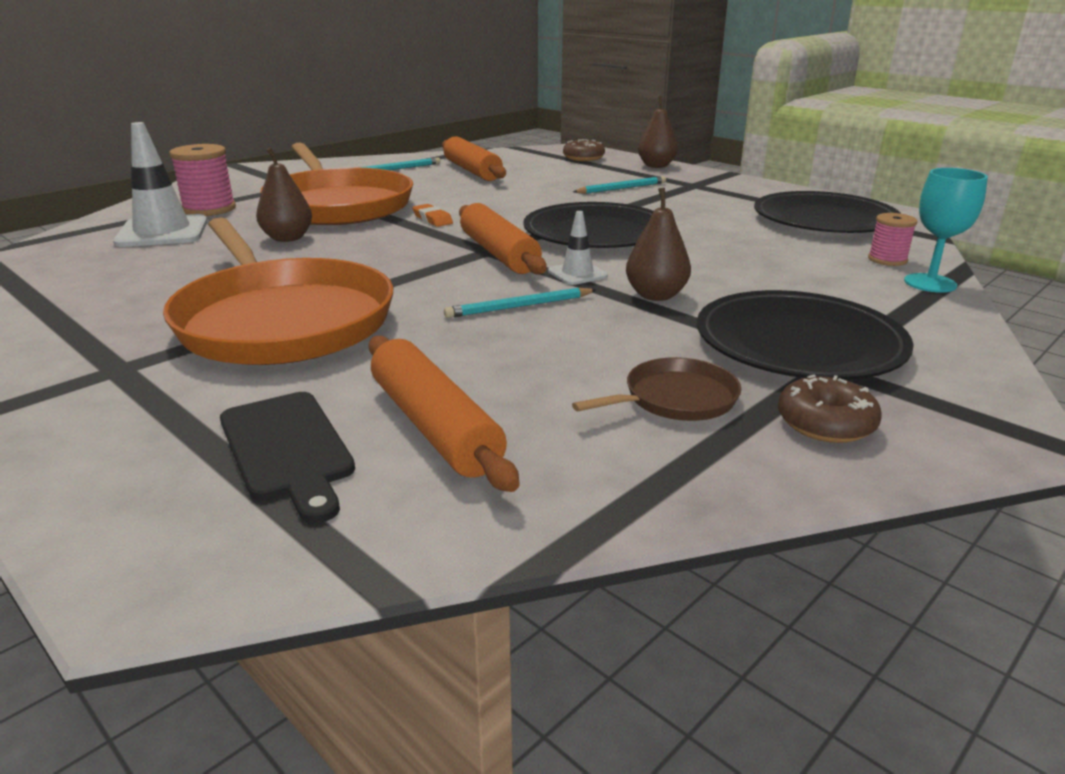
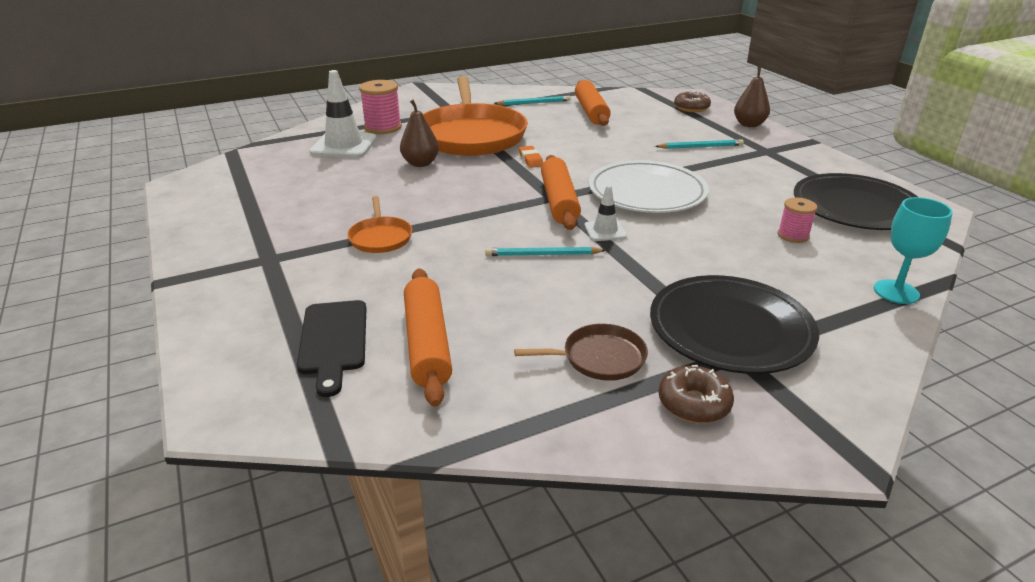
camera: 20 degrees right, 5 degrees up
(282, 320) = (380, 237): orange pan -> orange pan, size x0.43
(596, 233) = (647, 192): black plate -> white plate
(656, 295) = (651, 262): brown pear -> none
(887, 260) = (878, 260): pink spool -> pink spool (793, 235)

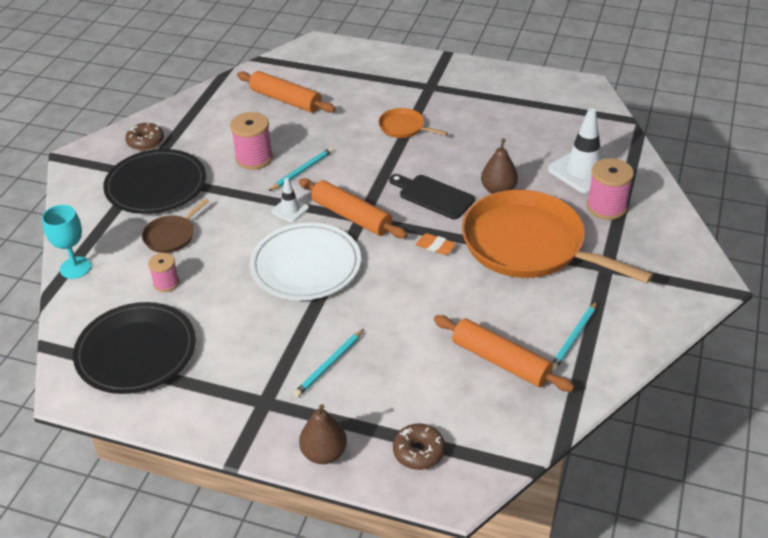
camera: 135 degrees right, 10 degrees up
(333, 341) = (325, 79): black cutting board -> black cutting board (433, 196)
(573, 294) = (254, 158): none -> pink spool
(599, 358) = (204, 137): brown pan -> brown pan (171, 236)

